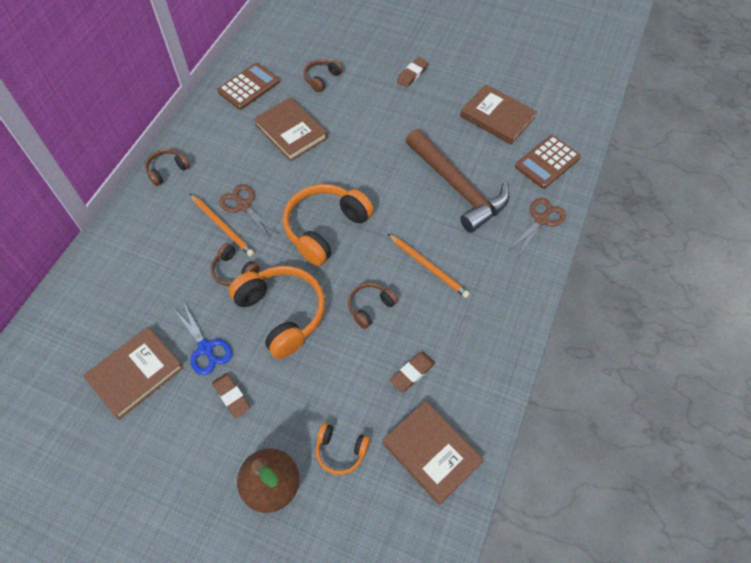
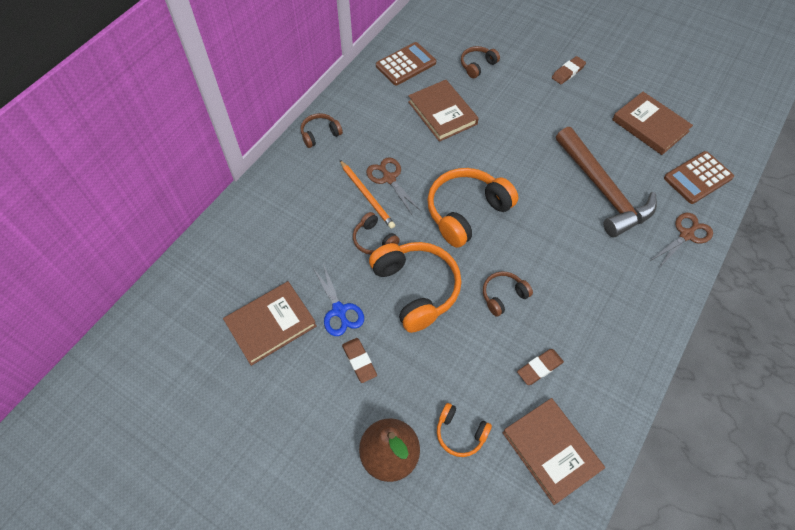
camera: 10 degrees right, 0 degrees up
(428, 267) = (565, 265): orange pencil -> none

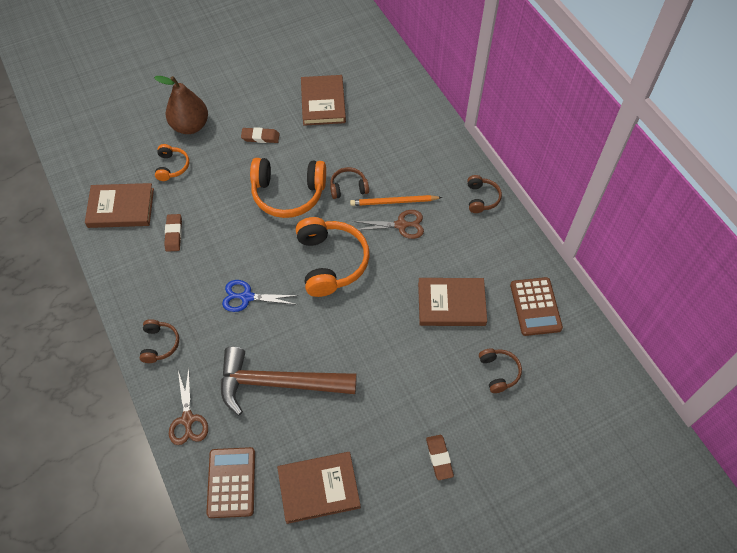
camera: 120 degrees right, 0 degrees up
(339, 310) = (305, 142): blue scissors -> blue scissors (247, 297)
(460, 433) = (172, 166): orange headphones -> orange headphones turned 120 degrees clockwise
(503, 296) = (241, 244): brown headphones -> brown headphones (160, 344)

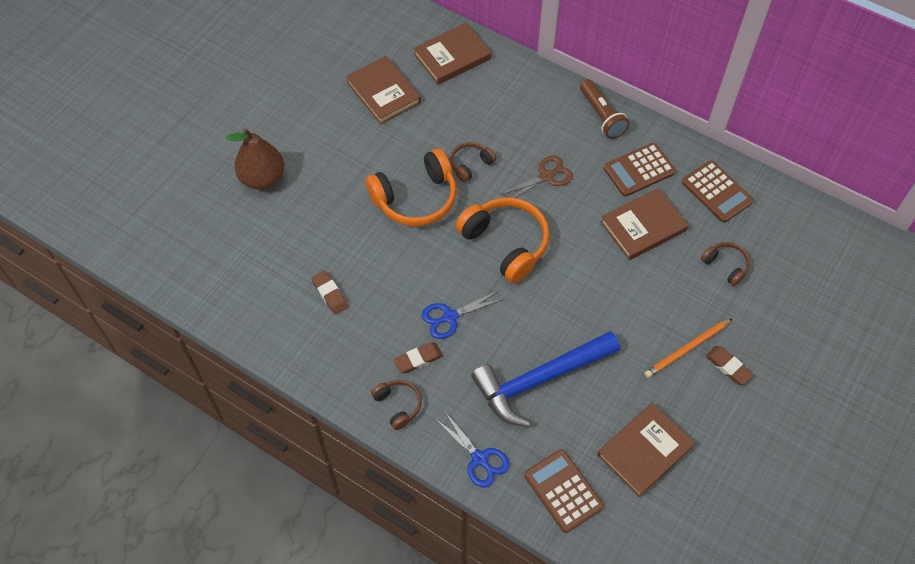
camera: 30 degrees left, 0 degrees up
(121, 208) = (253, 295): brown book -> brown book (452, 56)
(172, 166) = (275, 228): orange headphones -> none
(188, 419) = (479, 458): brown scissors -> blue scissors
(260, 137) = (345, 156): brown eraser -> brown eraser (418, 359)
(277, 383) = (539, 380): brown hammer -> blue hammer
(394, 202) = (523, 158): orange pencil -> orange pencil (687, 349)
(481, 198) = (601, 116): brown headphones -> brown flashlight
(481, 256) = (639, 170): none -> brown calculator

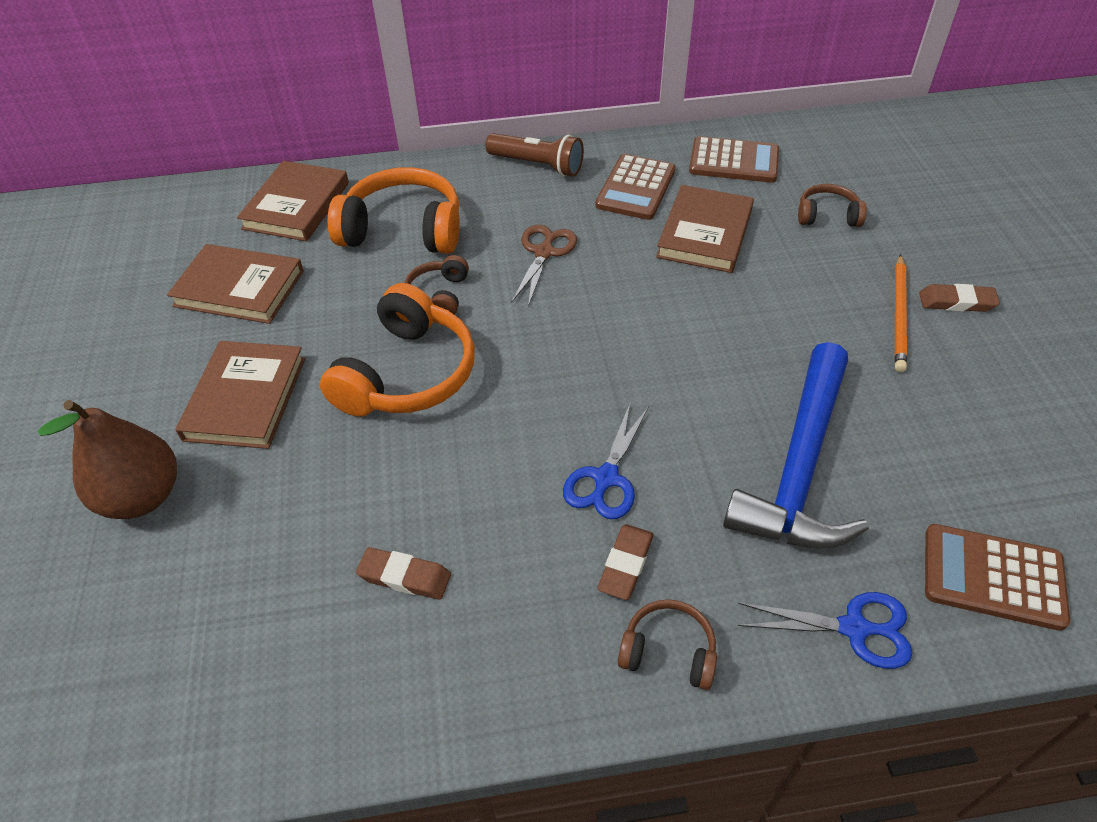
camera: 40 degrees left, 10 degrees down
(506, 243) = (578, 347): orange headphones -> orange headphones (403, 229)
(644, 451) = (1004, 451): brown book -> brown book (245, 398)

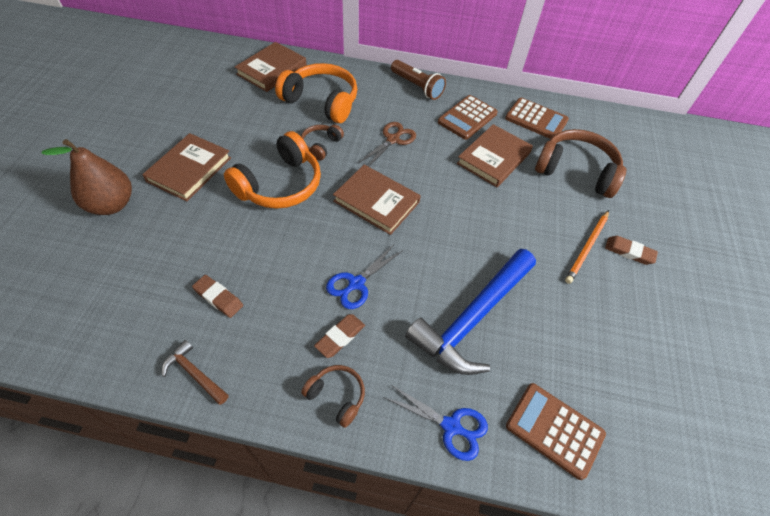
camera: 15 degrees right, 5 degrees up
(239, 288) = (218, 107): brown book -> brown book (376, 201)
(430, 704) = (194, 373): none -> brown hammer
(827, 215) = (576, 171): brown headphones -> brown headphones, size x1.95

